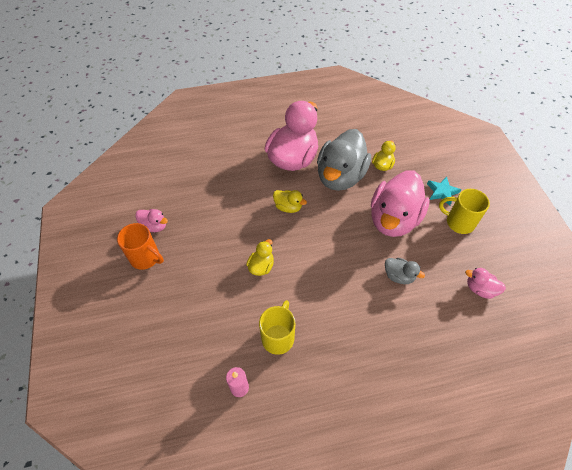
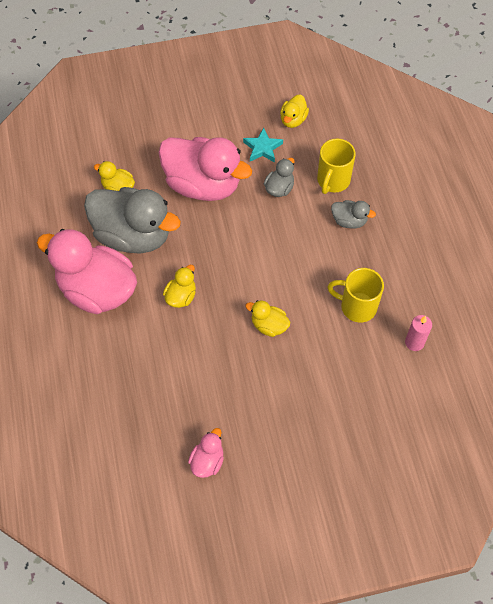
camera: 90 degrees left, 5 degrees up
(146, 258) = (258, 464): orange mug -> none
(370, 335) = (349, 221): none -> grey duck
(442, 192) = (165, 132): turquoise star -> turquoise star (262, 148)
(458, 222) = (209, 123): yellow mug -> yellow mug (333, 181)
(480, 289) = (293, 120): pink duck -> yellow duck

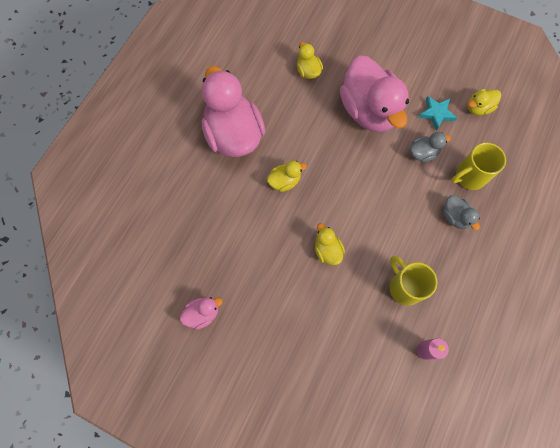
camera: 40 degrees right, 10 degrees up
(133, 235) = (289, 113): grey duck -> none

